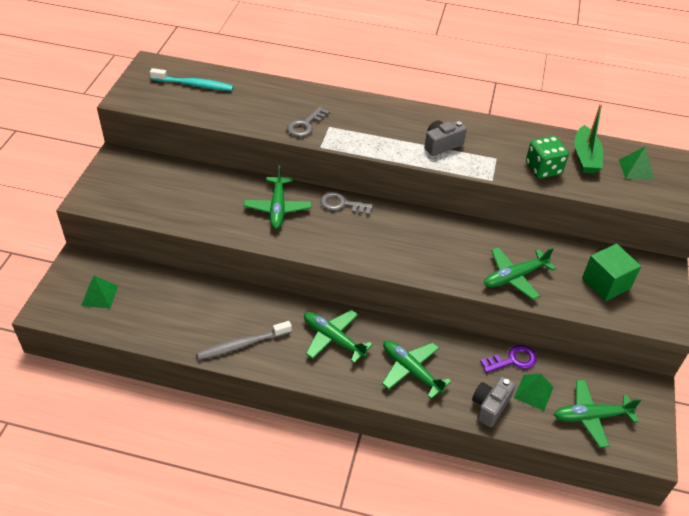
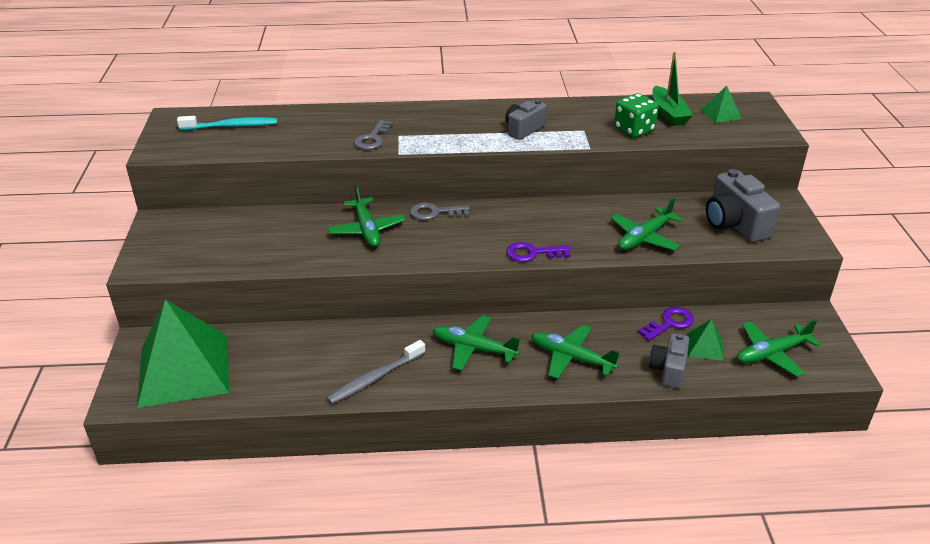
camera: 15 degrees left, 10 degrees down
(99, 295) = (184, 370): green pyramid -> green pyramid, size x2.41
(407, 268) = (533, 253): none -> purple key
(606, 283) = (735, 224): green cube -> grey camera

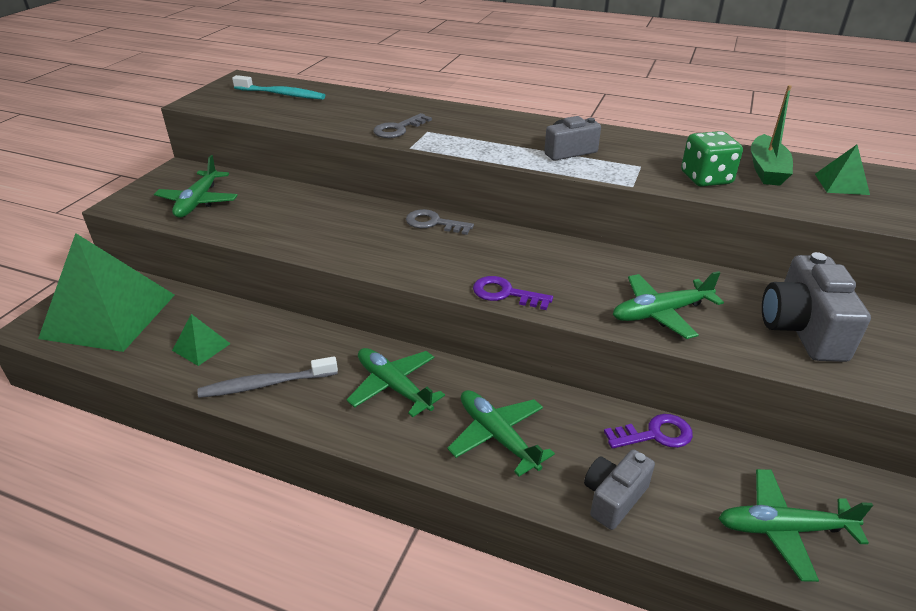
camera: 25 degrees right, 0 degrees up
(366, 229) = (350, 222): green plane -> green plane (198, 201)
(705, 346) = (686, 483): green pyramid -> green pyramid (201, 347)

